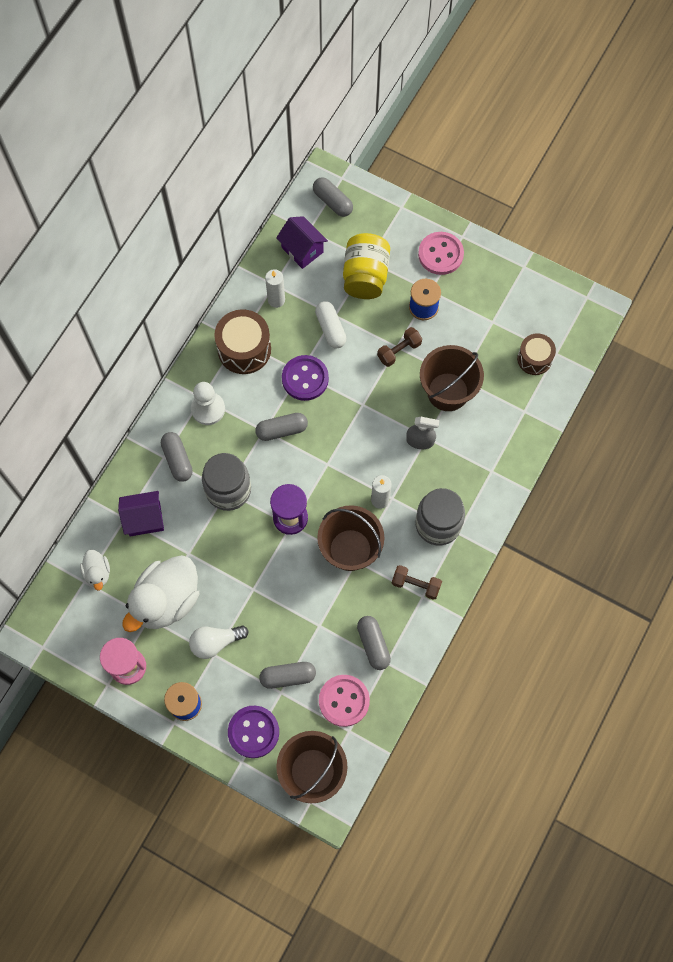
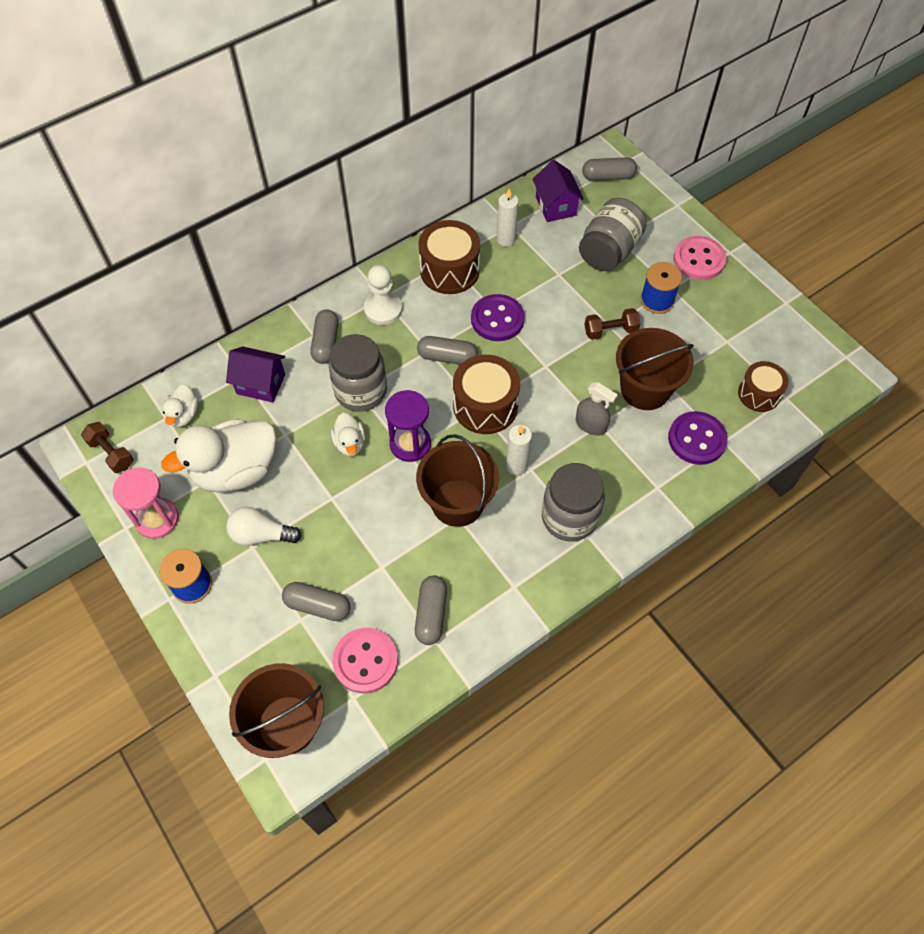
camera: 25 degrees right, 10 degrees down
(243, 538) = (350, 443): none -> white duck
(253, 732) = (247, 649): purple button -> purple button (697, 439)
(330, 329) = (548, 284): white capsule -> none
(332, 202) = (608, 177): grey capsule -> grey capsule turned 75 degrees counterclockwise
(332, 460) = (485, 406): none -> brown drum
(365, 276) = (609, 251): yellow jar -> grey jar
(416, 585) = (512, 570): brown dumbbell -> brown dumbbell (111, 453)

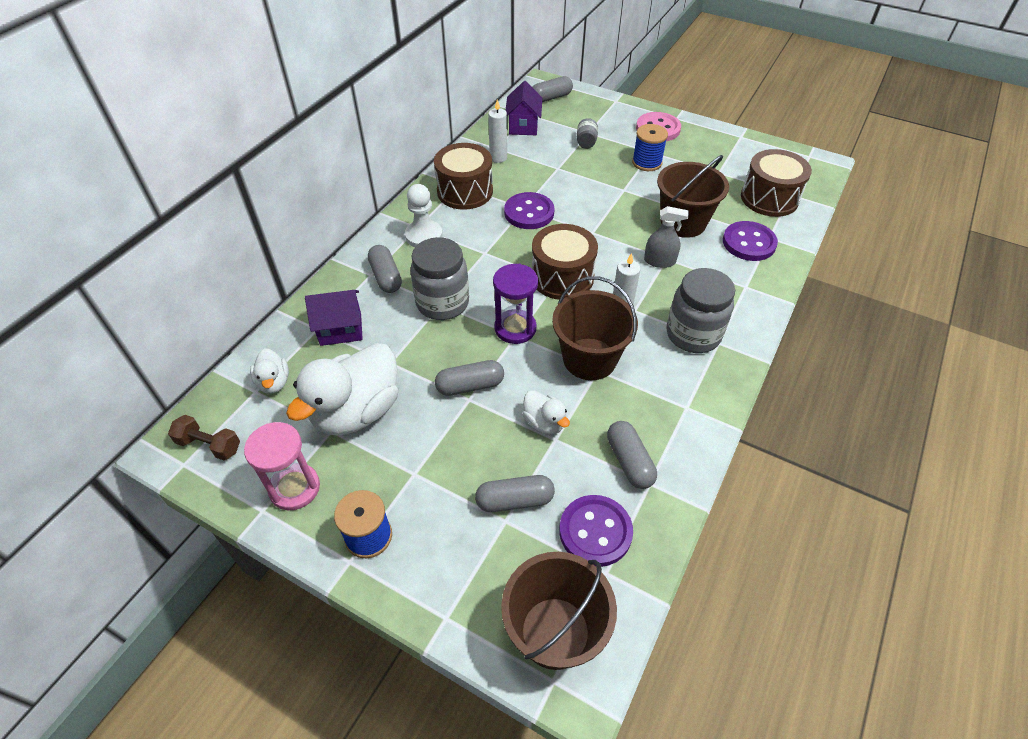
camera: 25 degrees left, 10 degrees down
(261, 535) = (417, 459): white light bulb -> none
(350, 443) = (458, 347): white duck -> white duck (544, 423)
(365, 661) = (595, 531): pink button -> purple button
(447, 357) = (504, 252): grey capsule -> grey capsule (470, 386)
(555, 206) = (523, 126): purple house -> purple house turned 45 degrees clockwise
(609, 251) = (586, 142): grey jar -> grey jar, size x0.48
(610, 331) = (626, 193): brown dumbbell -> none
(759, 394) = (769, 198): brown drum -> brown drum, size x1.55

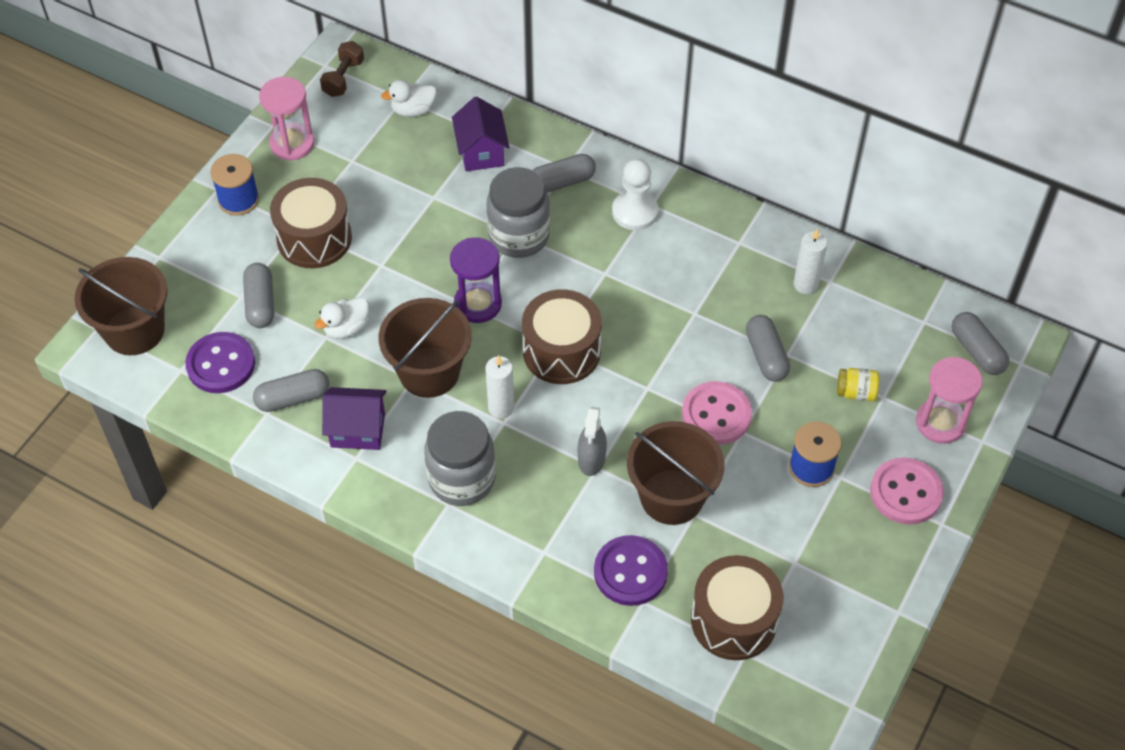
camera: 90 degrees right, 5 degrees up
(357, 411) = (372, 177): white duck -> none
(465, 191) = (725, 249): brown drum -> brown drum (314, 238)
(470, 386) = (398, 265): grey capsule -> grey capsule (766, 356)
(523, 126) = (890, 314): purple house -> purple house (358, 430)
(529, 213) = (684, 319): purple button -> none
(586, 142) = (856, 392): grey jar -> yellow jar
(605, 113) = (940, 423): none -> pink hourglass
(611, 200) = (716, 415): none -> pink button

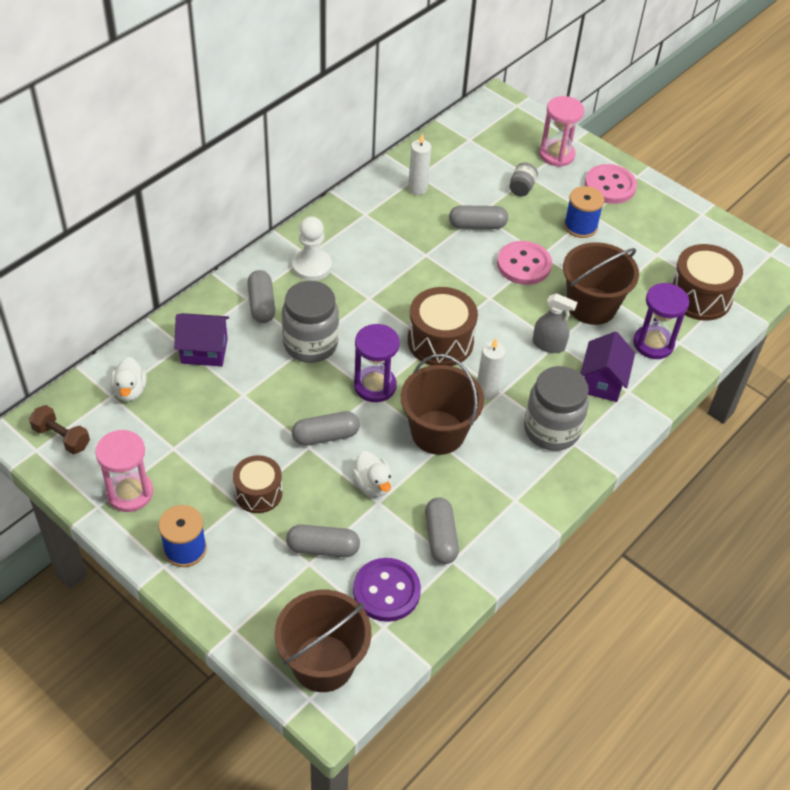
camera: 80 degrees left, 5 degrees down
(314, 238) = (258, 493): brown drum -> brown drum, size x0.65
(358, 430) = (486, 494): purple house -> purple house (602, 382)
(630, 572) = (653, 344): purple button -> purple hourglass
(856, 392) = (521, 188): yellow jar -> grey jar
(977, 351) = (502, 122): grey capsule -> grey capsule (325, 436)

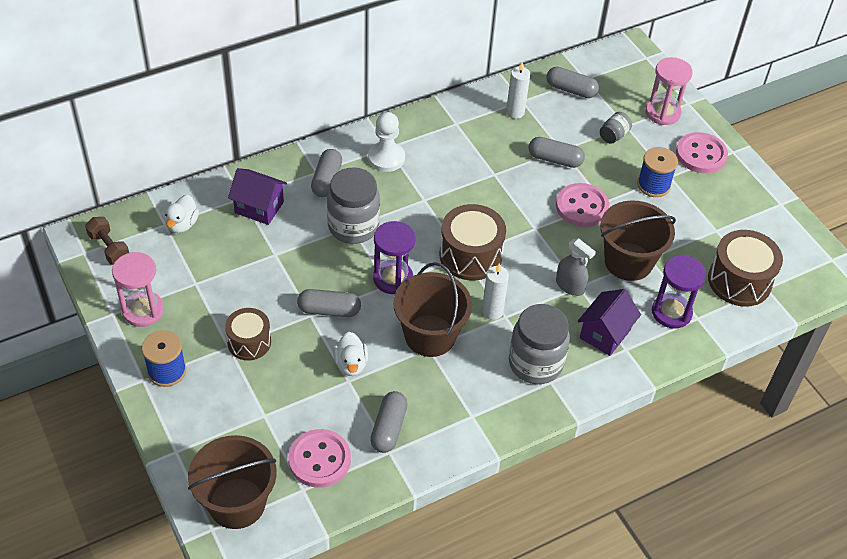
camera: 20 degrees right, 0 degrees up
(323, 548) = (282, 406): grey capsule -> grey capsule (571, 90)
(386, 591) = (319, 460): purple button -> pink button

